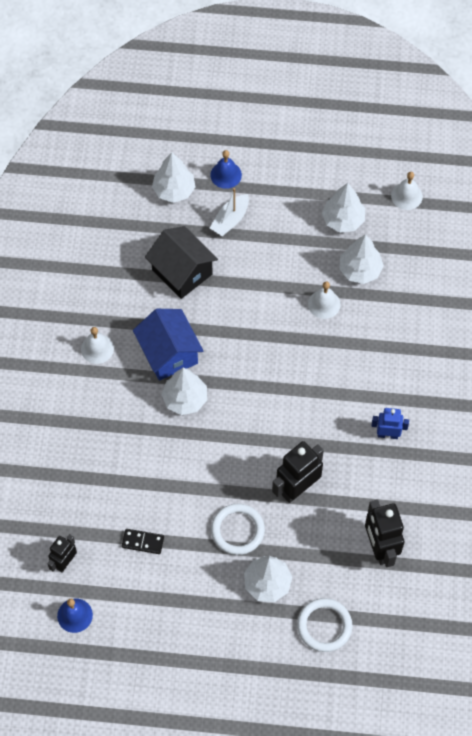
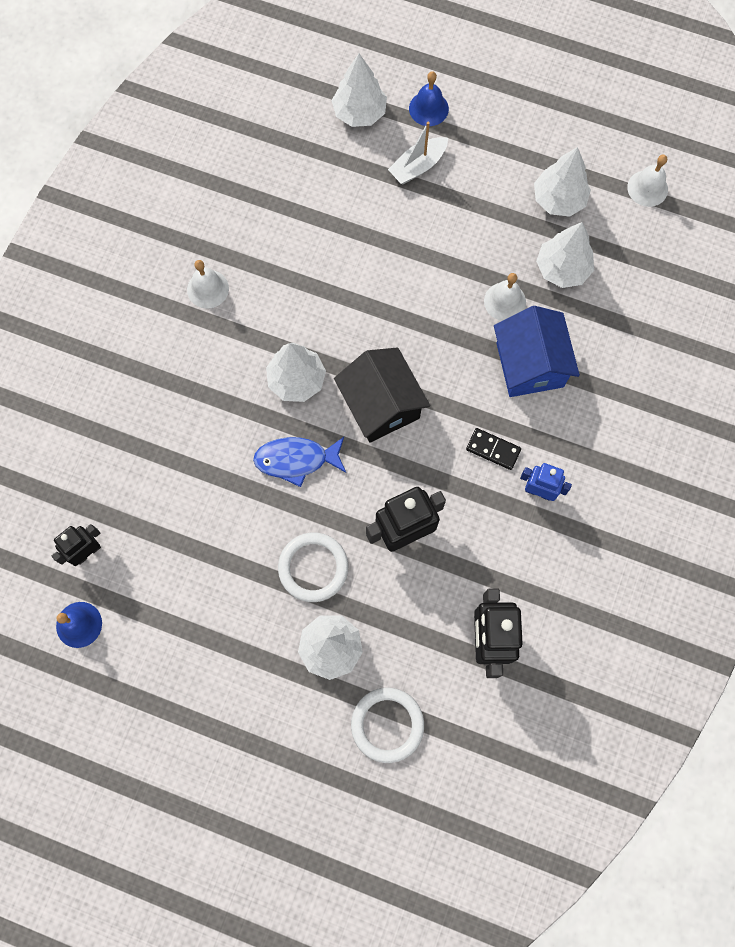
camera: 15 degrees right, 10 degrees up
(143, 542) = (191, 551): black domino -> black domino (493, 449)
(169, 353) = (293, 317): blue house -> blue house (529, 364)
(182, 272) = (339, 217): black house -> black house (381, 405)
(202, 457) = (296, 460): none -> blue fish

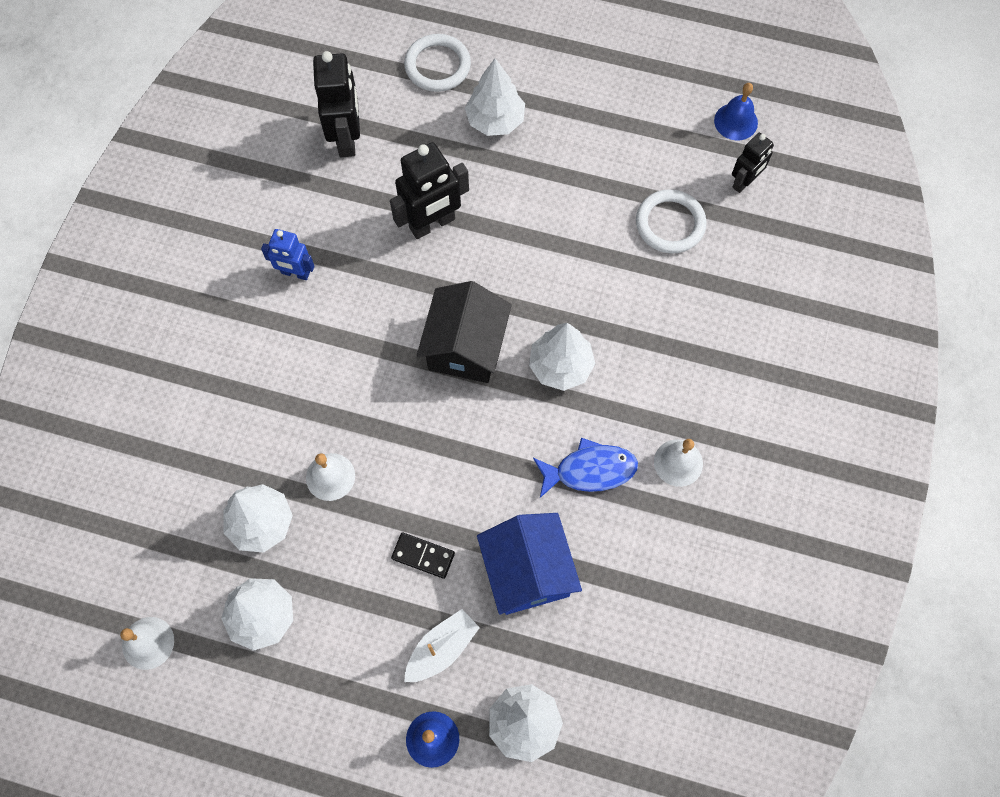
camera: 175 degrees right, 5 degrees down
(296, 460) = (550, 284): blue fish -> blue fish (590, 470)
(313, 568) = (520, 185): white ring -> white ring (670, 224)
(381, 405) = (465, 347): black house -> black house turned 45 degrees clockwise
(493, 449) = (343, 311): black domino -> black domino (423, 556)
(529, 364) = (302, 404): blue house -> blue house (527, 572)

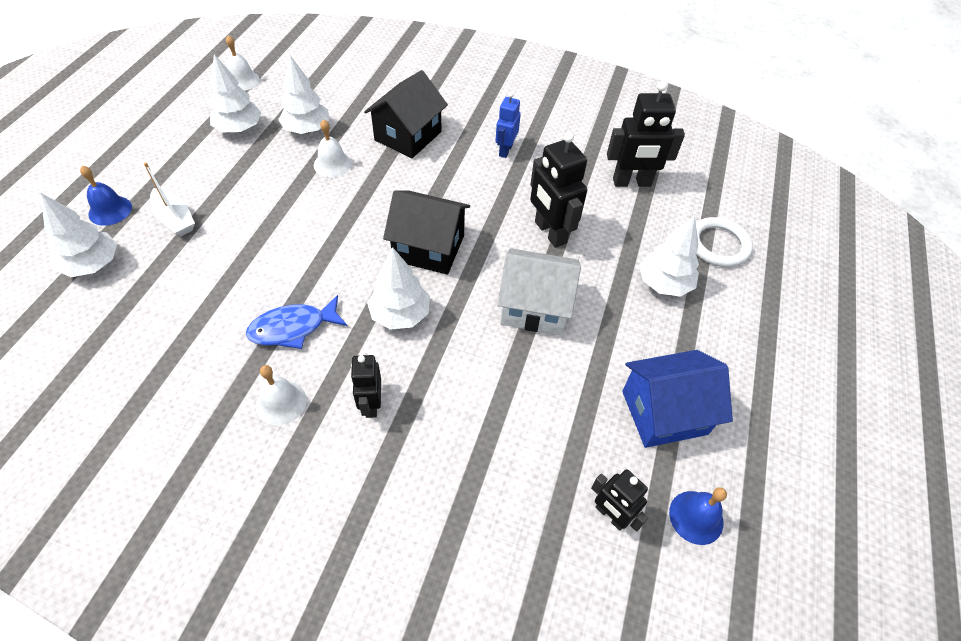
camera: 90 degrees right, 15 degrees down
(271, 391) = (408, 136): none -> black house
(423, 556) = (252, 212): black domino -> none
(527, 572) = (215, 276): blue house -> blue house (664, 412)
(537, 239) = (534, 307): none -> white house
(590, 470) = (293, 328): blue fish -> blue fish turned 75 degrees clockwise
(669, 379) = (371, 404): none -> black robot
(670, 224) = (552, 426): white ring -> none

